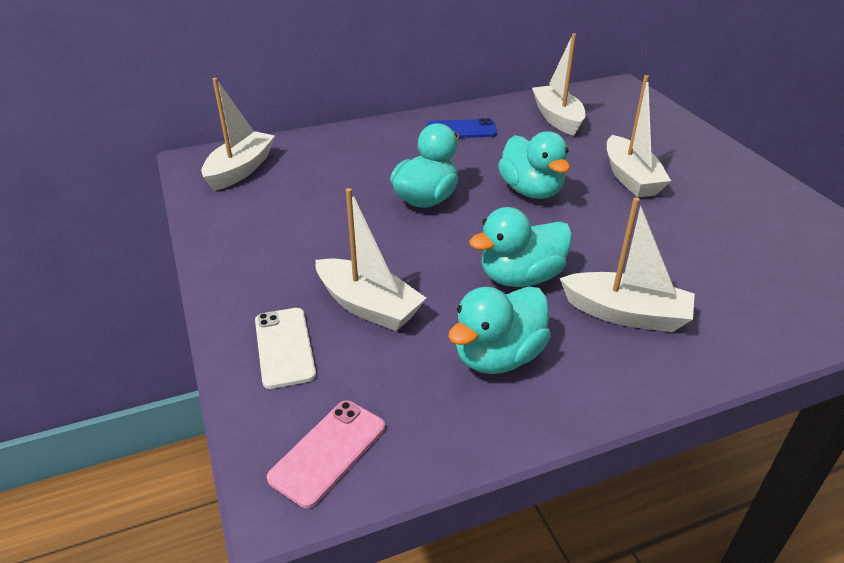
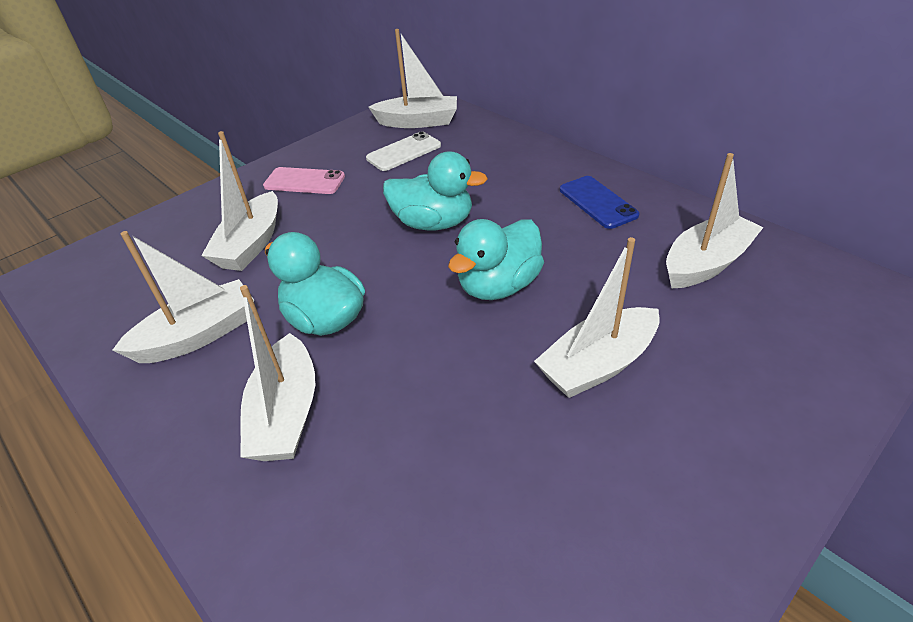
camera: 70 degrees right, 5 degrees up
(284, 347) = (192, 224): white phone -> white phone (404, 152)
(328, 452) = (84, 280): pink phone -> pink phone (304, 181)
(498, 357) = (198, 335): turquoise duck -> white boat

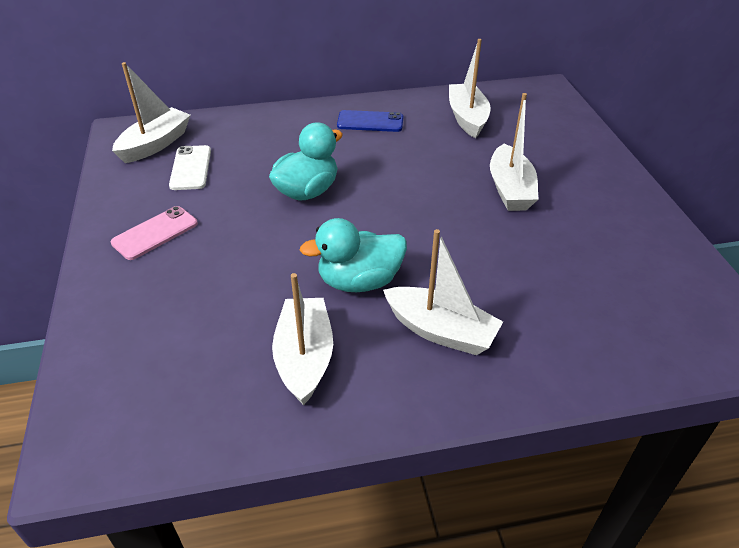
camera: 60 degrees left, 0 degrees up
(251, 244) = (211, 293): white boat -> none
(498, 286) = (408, 193): turquoise duck -> none

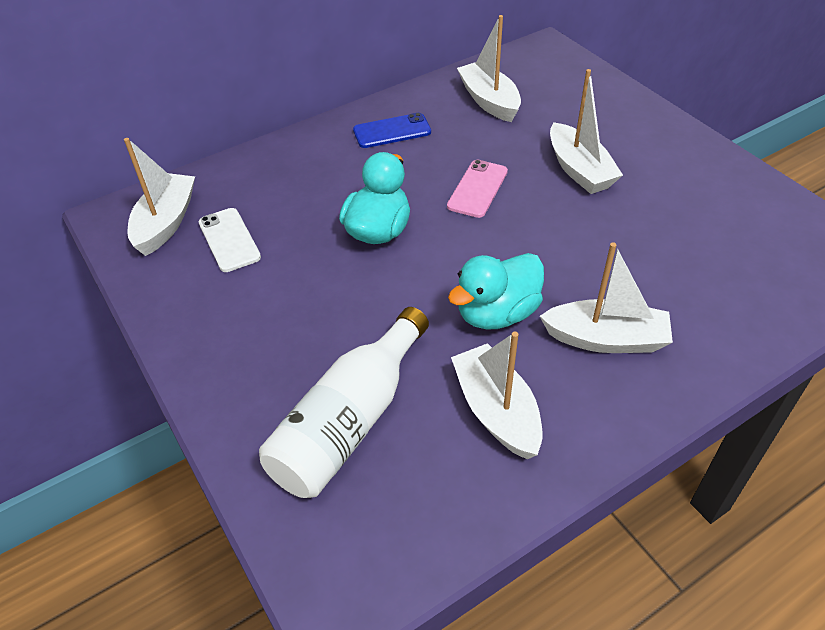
camera: 20 degrees left, 5 degrees up
(155, 233) = (243, 328): pink phone -> pink phone (477, 189)
(183, 326) = (349, 421): none -> white bottle

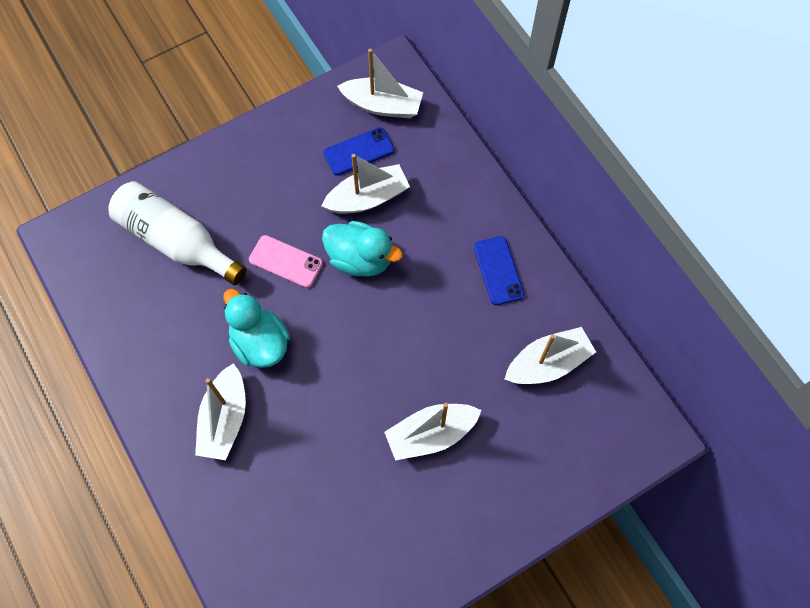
camera: 90 degrees right, 20 degrees up
(229, 240) = (358, 151): white phone -> blue phone
(477, 189) = (409, 340): pink phone -> pink phone (286, 262)
(496, 411) = (171, 333): white boat -> white boat (367, 198)

